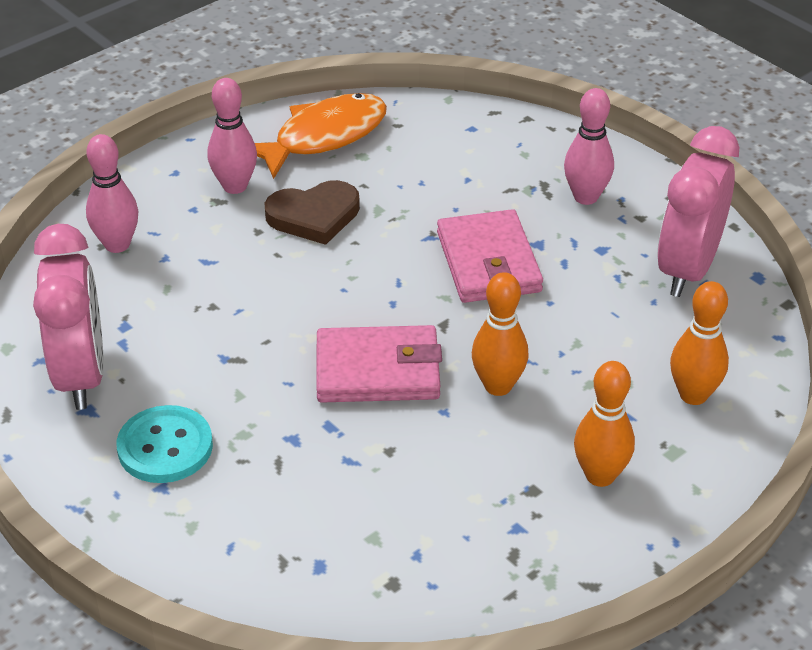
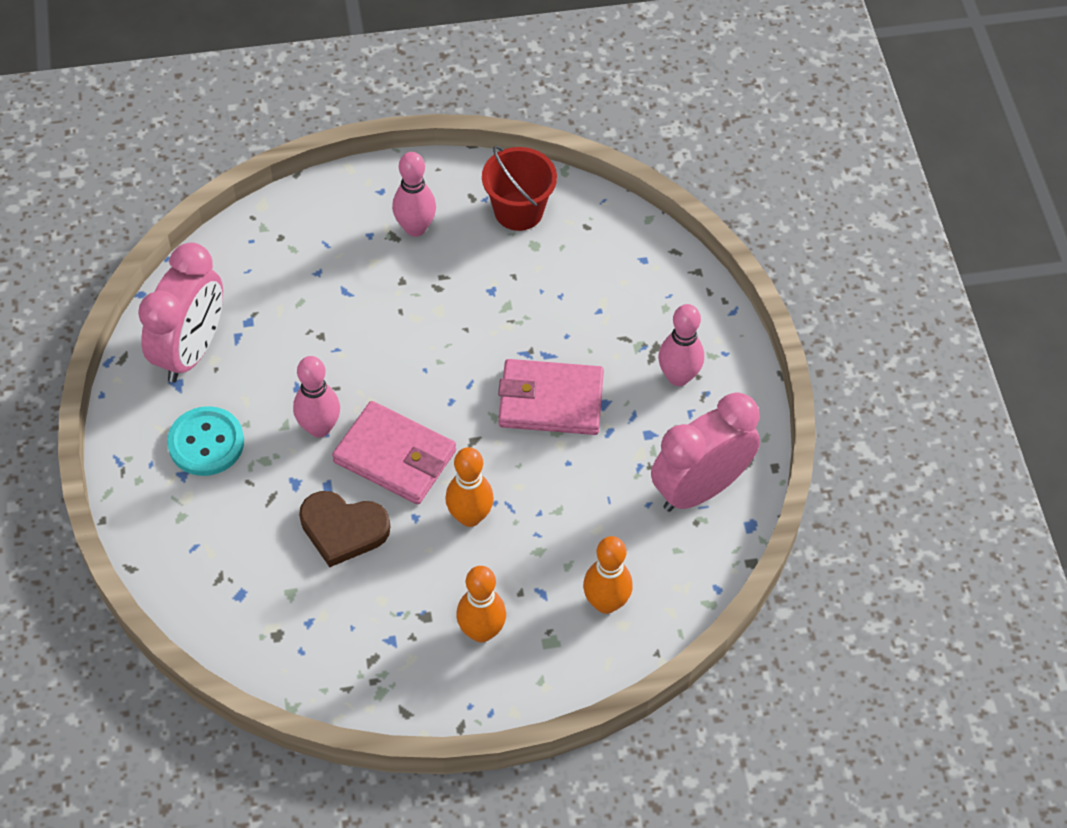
camera: 30 degrees right, 15 degrees up
(117, 244) = (292, 242): pink bowling pin -> pink bowling pin (319, 428)
(314, 216) = (453, 288): brown heart -> brown heart (343, 529)
(324, 137) = (518, 211): orange fish -> red bucket
(488, 262) = (551, 401): pink wallet -> pink wallet turned 75 degrees clockwise

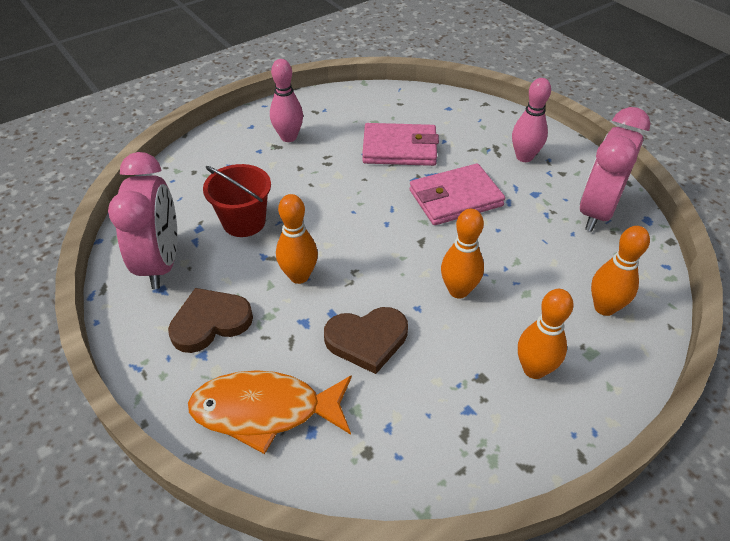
camera: 25 degrees left, 10 degrees down
(206, 443) = (210, 322): turquoise button -> brown heart
(210, 556) = (264, 411): none -> orange fish
(319, 428) = (299, 276): pink bowling pin -> orange bowling pin
(395, 456) = (371, 273): pink wallet -> pink wallet (399, 148)
(518, 211) = (351, 108): red bucket -> red bucket (244, 222)

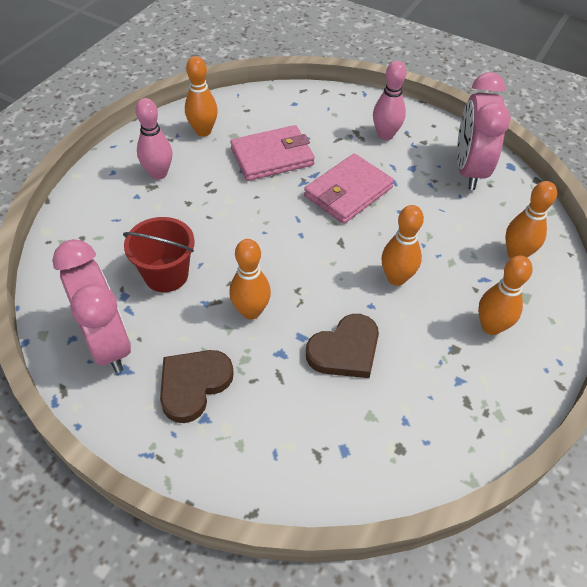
camera: 25 degrees left, 5 degrees up
(264, 411) = (293, 448): orange fish -> none
(349, 112) = (203, 131): none -> orange bowling pin

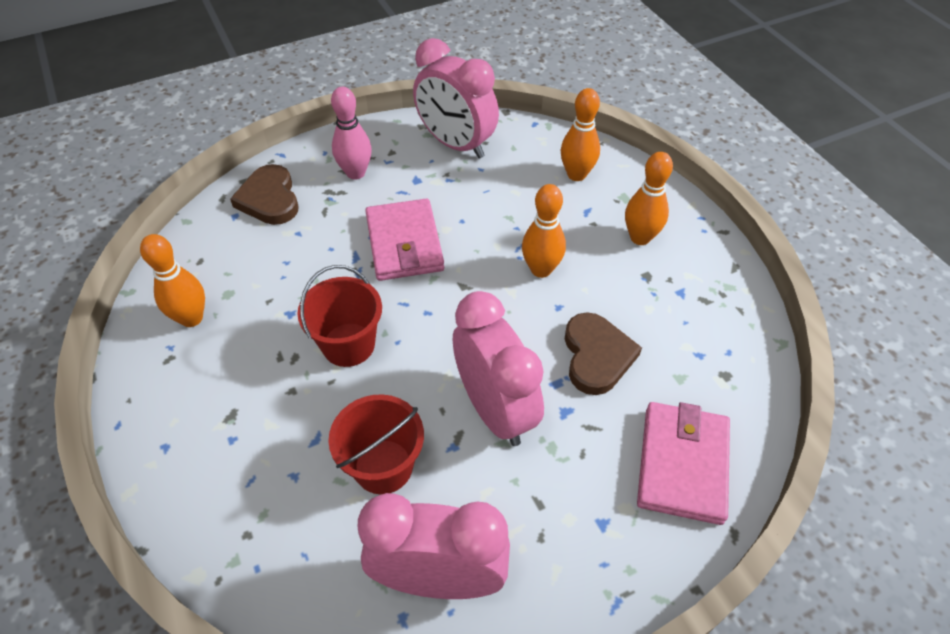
camera: 55 degrees left, 0 degrees up
(158, 174) = (217, 398): pink bowling pin -> none
(193, 385) = (554, 513): brown heart -> brown heart (269, 199)
(242, 209) = (348, 344): none -> red bucket
(251, 311) = (495, 410): orange bowling pin -> pink clock
(272, 157) = (296, 277): pink wallet -> pink wallet (682, 464)

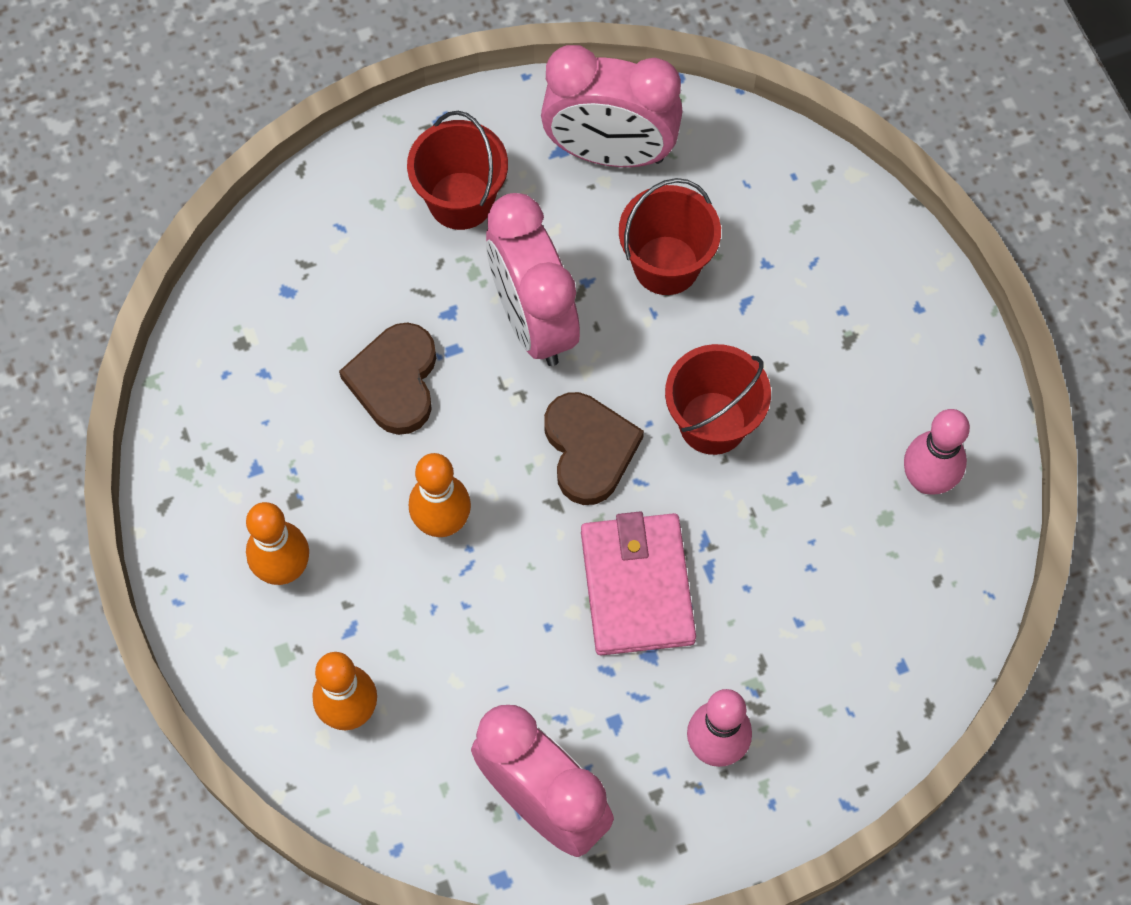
camera: 175 degrees left, 15 degrees up
(191, 318) = (926, 480): orange bowling pin -> pink bowling pin
(269, 199) = (852, 697): brown heart -> brown heart (589, 449)
(576, 513) = (461, 200): none -> red bucket
(682, 464) = (331, 241): pink wallet -> none

